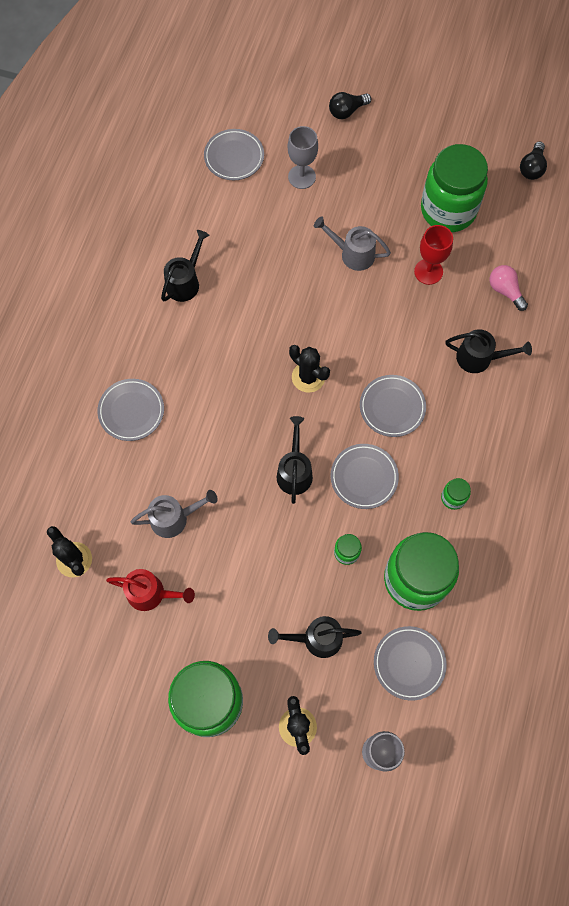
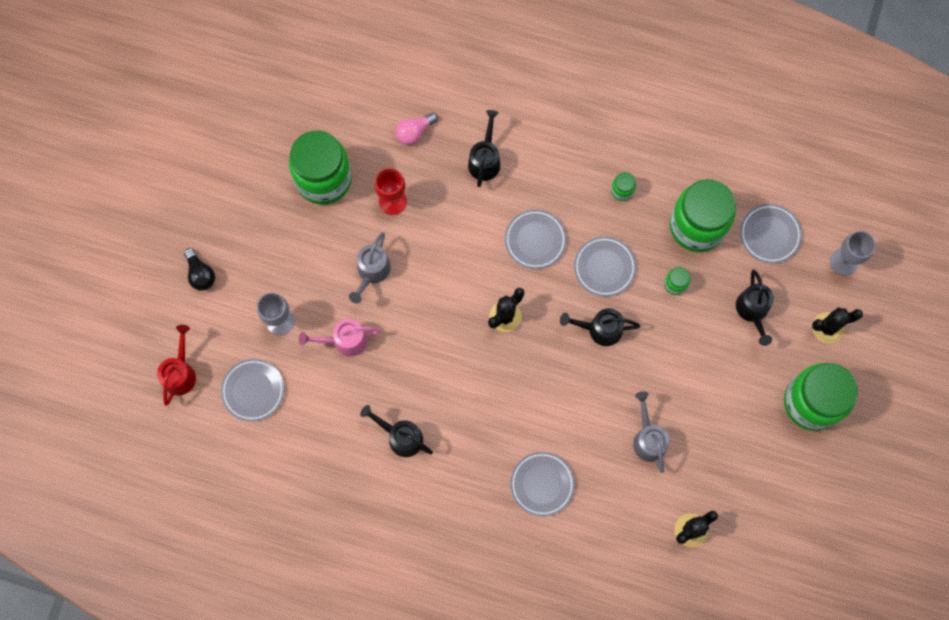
camera: 90 degrees left, 5 degrees up
(152, 593) = (719, 456): red watering can -> red watering can (180, 372)
(282, 231) = (344, 341): none -> pink watering can
(531, 168) = (277, 97): black light bulb -> none

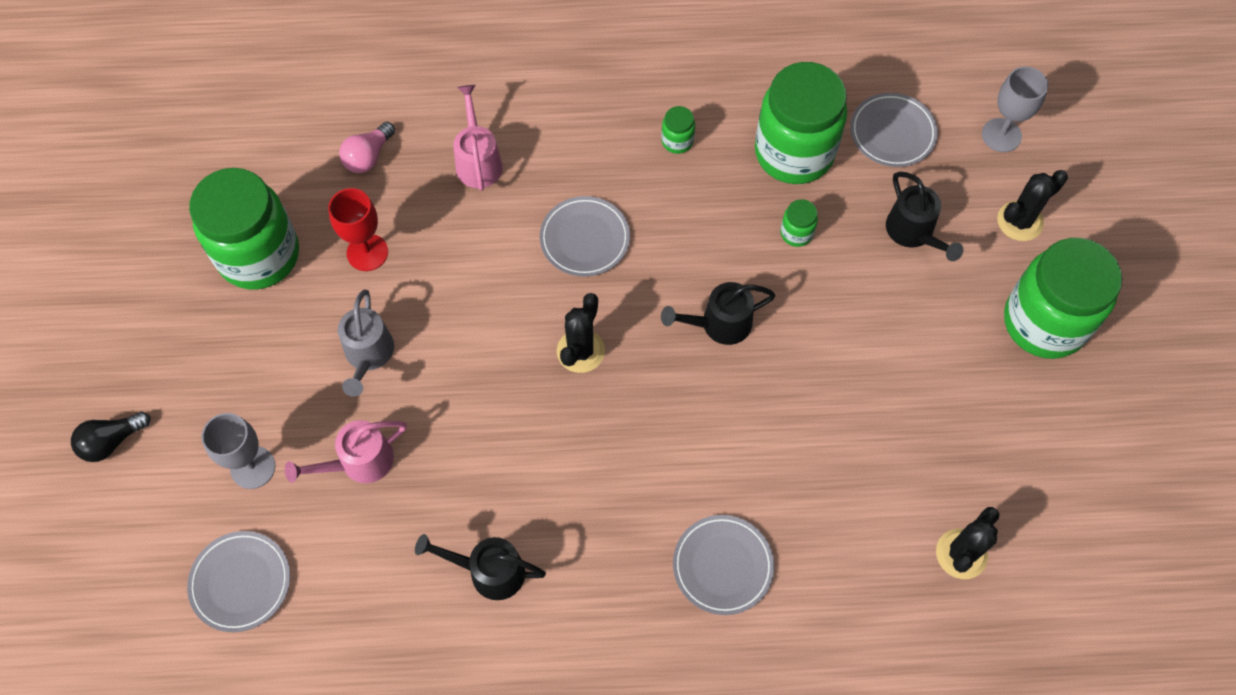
camera: 20 degrees left, 10 degrees down
(180, 372) = (118, 595): red watering can -> none
(200, 274) = (112, 441): black light bulb -> black light bulb turned 105 degrees clockwise
(485, 159) = (478, 160): black watering can -> pink watering can
(604, 267) = (693, 243): grey plate -> none
(648, 438) = (846, 447): grey watering can -> none

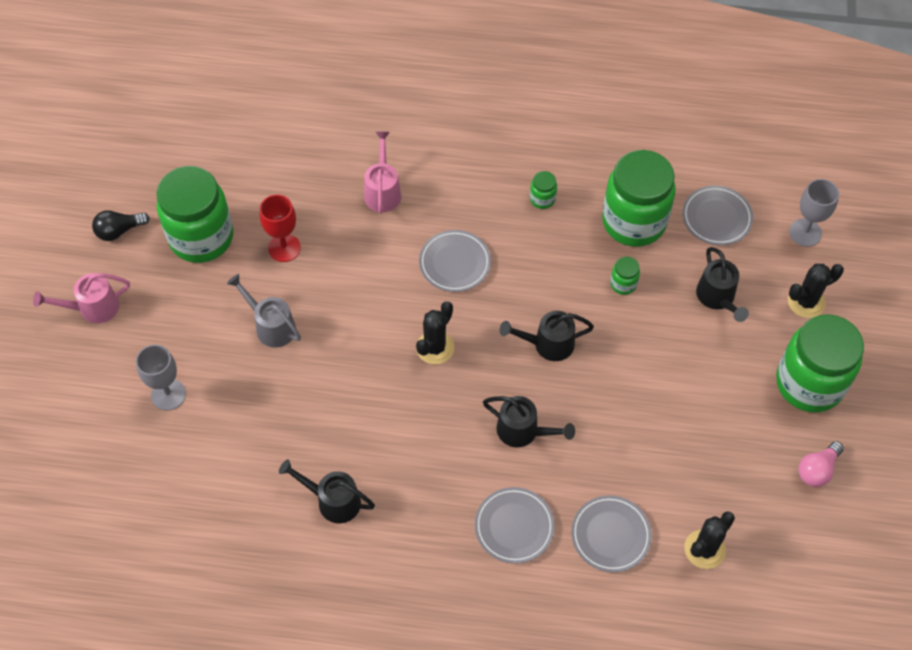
camera: 10 degrees right, 5 degrees down
(112, 441) = (67, 358): black light bulb -> black light bulb (119, 231)
(241, 582) = (144, 477): grey plate -> grey plate (610, 535)
(358, 463) = (248, 404): pink watering can -> pink watering can (92, 308)
(368, 156) = (298, 175): pink light bulb -> pink light bulb (817, 470)
(368, 356) = (270, 325): grey watering can -> grey watering can turned 120 degrees clockwise
(711, 441) = (524, 431): none -> black watering can

